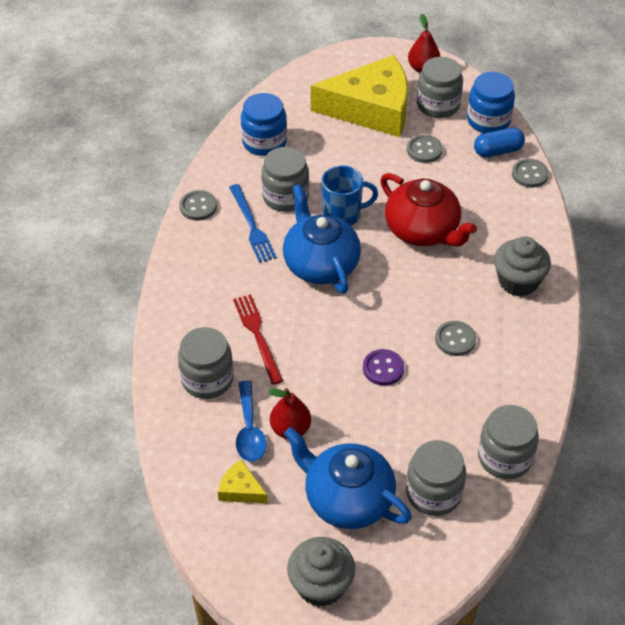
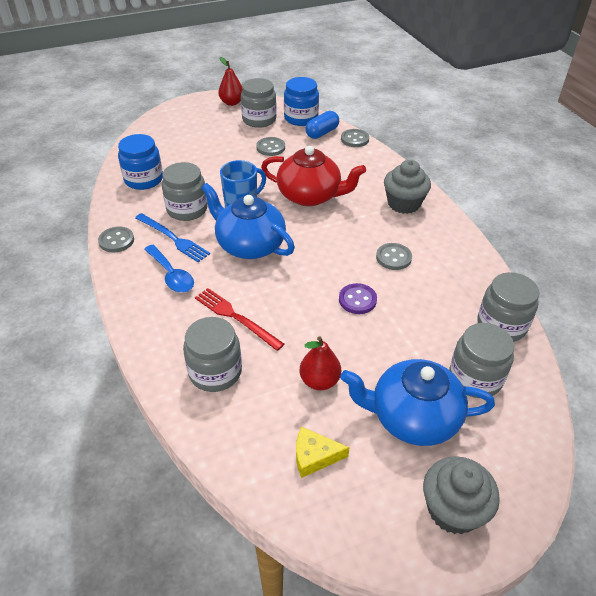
camera: 30 degrees left, 5 degrees down
(249, 430) = (284, 398): blue spoon -> blue spoon (171, 275)
(371, 109) = (212, 135): yellow cheese -> none

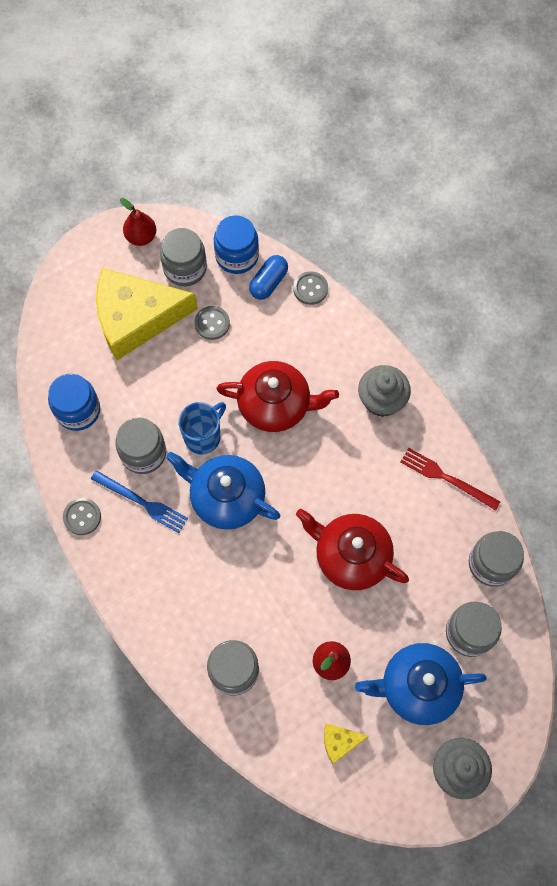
camera: 10 degrees left, 25 degrees up
(171, 275) = (156, 556): blue spoon -> none
(212, 138) = (136, 318): none -> yellow cheese
(236, 317) = (236, 601): red fork -> red fork (446, 478)
(357, 300) = (351, 556): purple button -> red teapot
(393, 257) = (379, 489): grey button -> none

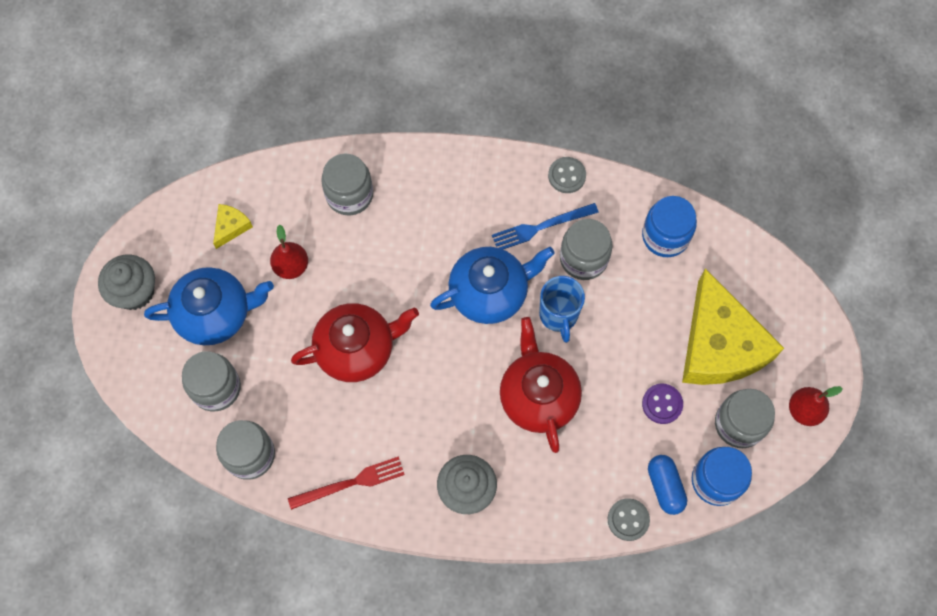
camera: 130 degrees right, 0 degrees up
(136, 318) = (719, 344): yellow cheese -> yellow cheese turned 135 degrees clockwise
(212, 323) = (662, 404): grey button -> purple button
(276, 405) = (538, 396): red teapot -> red teapot turned 120 degrees clockwise
(417, 686) = (215, 314): blue teapot -> blue teapot turned 45 degrees clockwise

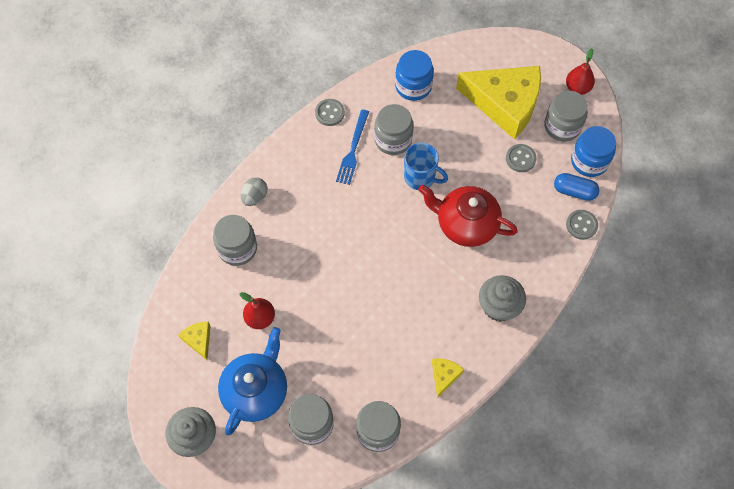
camera: 55 degrees left, 5 degrees down
(350, 483) = (444, 376): red fork -> yellow cheese
(357, 349) = (352, 313): red teapot -> none
(416, 172) = (255, 197): none -> grey egg
(490, 292) = (374, 207): blue teapot -> none
(662, 404) = (520, 159): purple button -> grey button

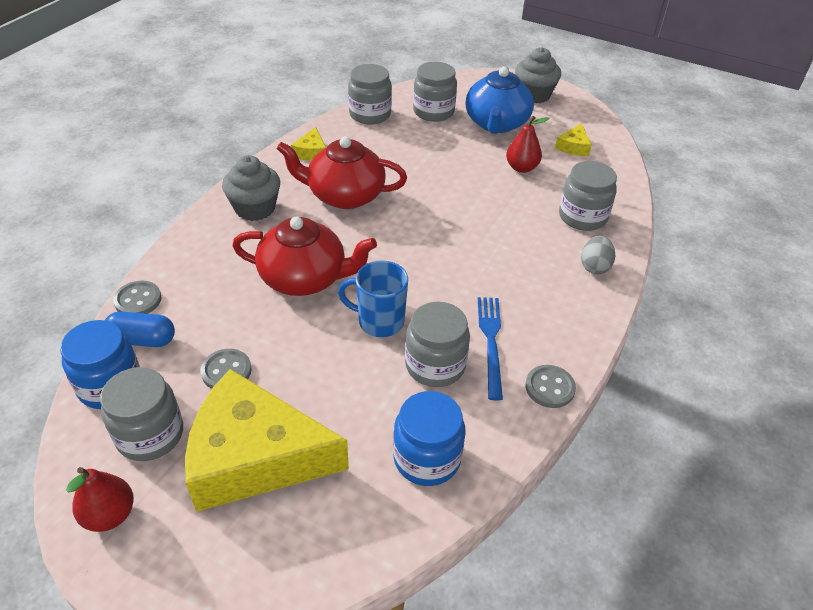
camera: 165 degrees right, 20 degrees down
(198, 340) = (573, 147): yellow cheese -> yellow cheese turned 60 degrees clockwise
(423, 309) = (344, 195): none -> red teapot

